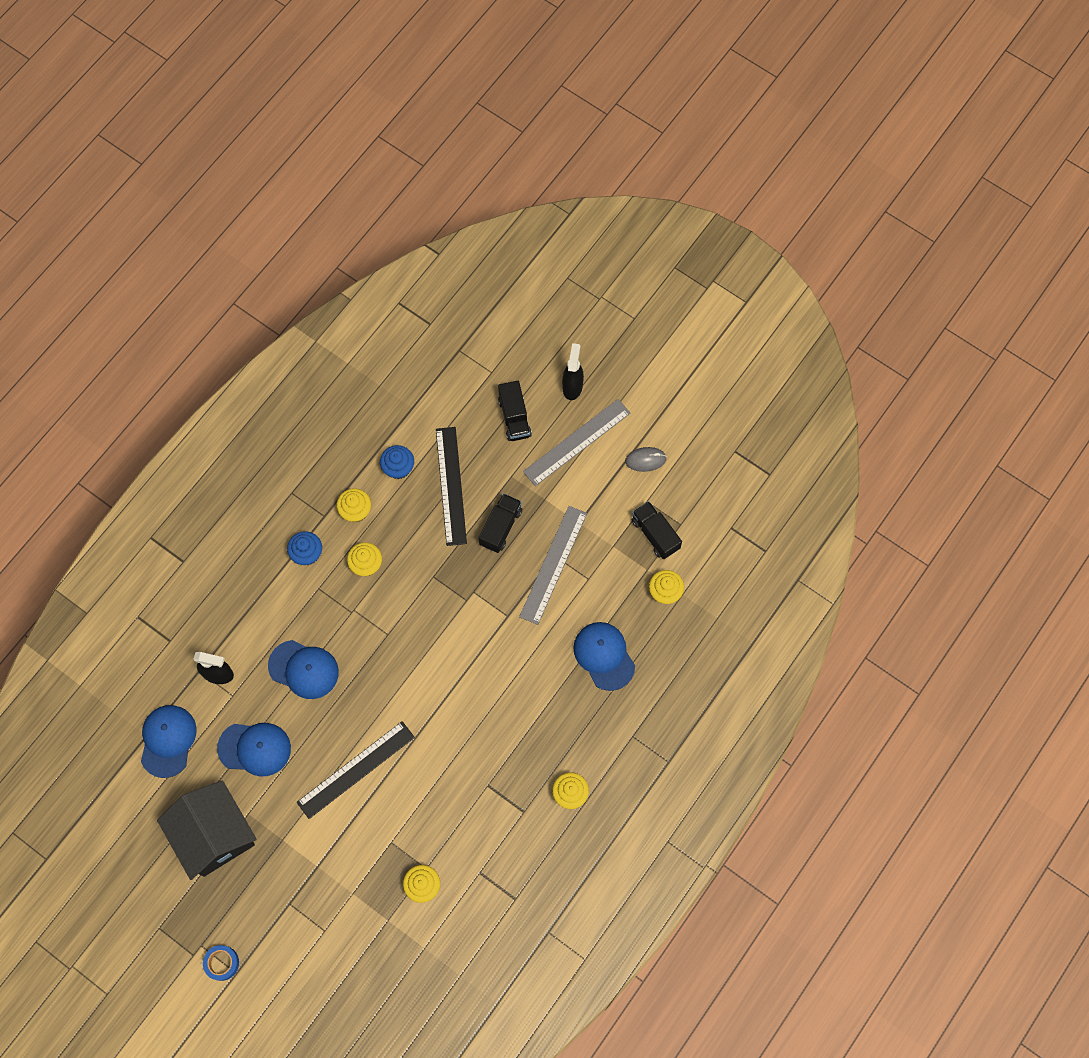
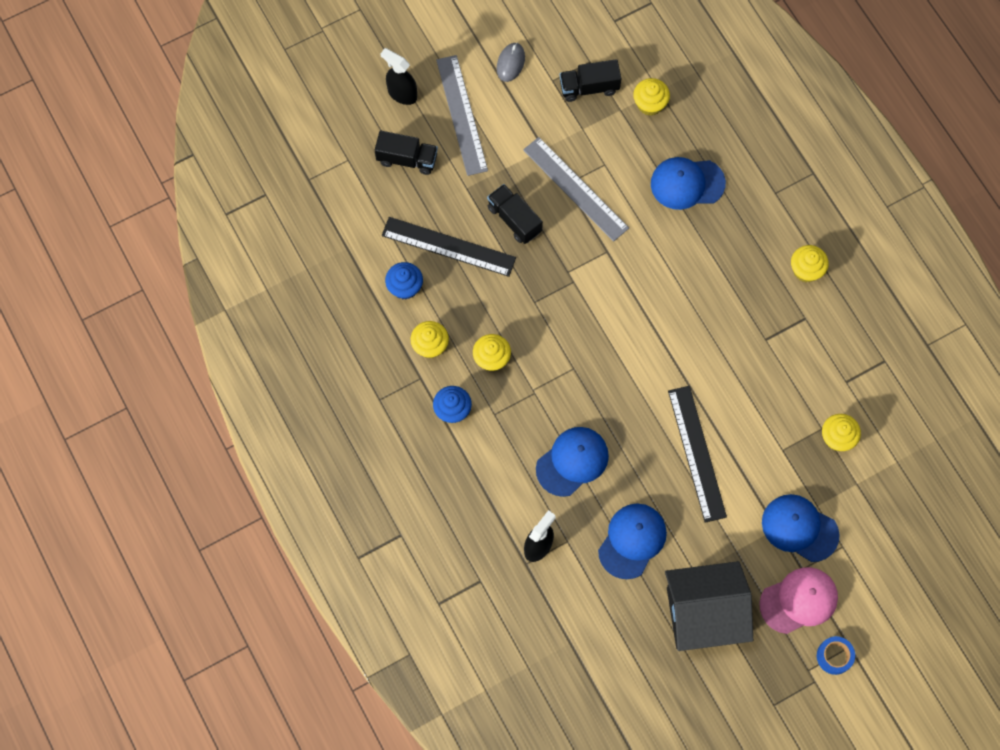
camera: 65 degrees left, 0 degrees up
(168, 740) = (585, 623): blue cap -> blue cap (799, 528)
(259, 912) = (799, 600): none -> pink cap

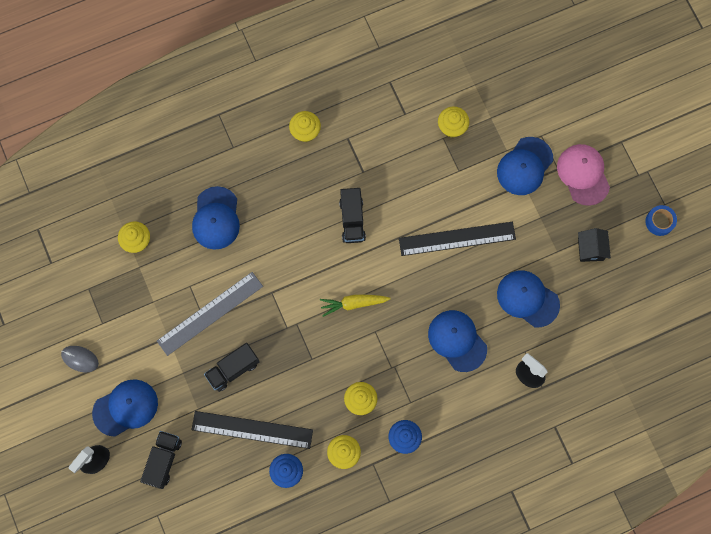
camera: 85 degrees left, 5 degrees up
(448, 246) = (252, 429): black ruler -> black ruler turned 75 degrees clockwise
(461, 115) = (125, 408): grey ruler -> blue cap
(589, 87) = (114, 292): black truck -> black truck (352, 220)
(604, 342) = (353, 303): none -> yellow carrot
(703, 614) = (590, 249): black house -> black house, size x0.47
(834, 656) = (628, 154): blue tape -> blue tape (659, 222)

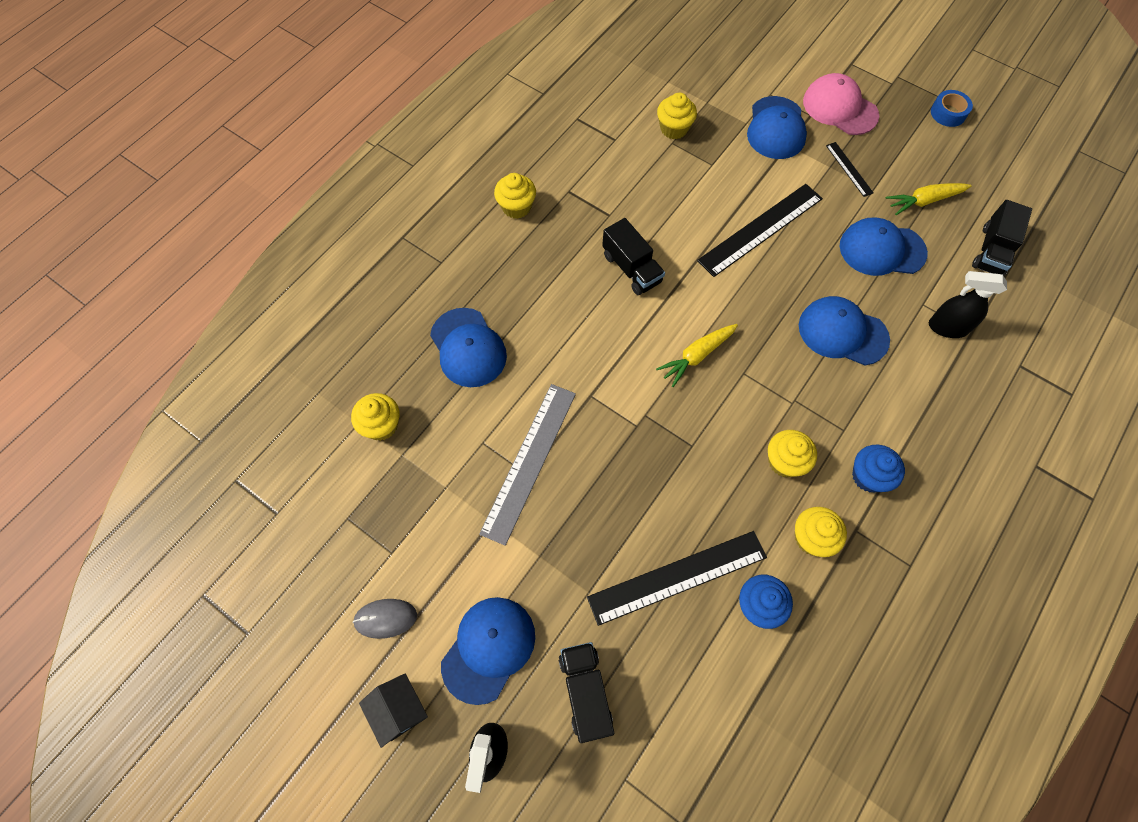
camera: 30 degrees left, 10 degrees down
(233, 369) = (602, 514): black truck -> black truck (992, 251)
(552, 227) = (849, 169): none -> black ruler
(585, 280) = (924, 201): none -> yellow carrot
(590, 249) = (904, 170): black house -> black house (399, 710)

